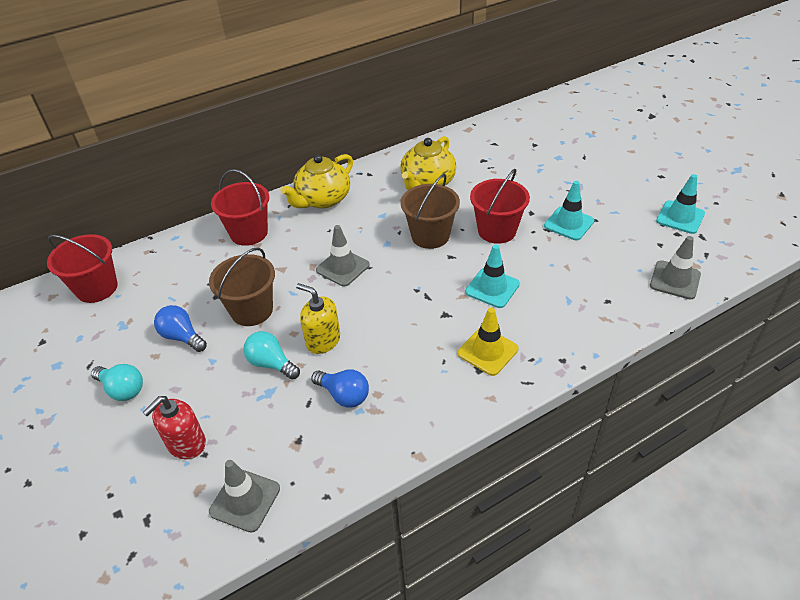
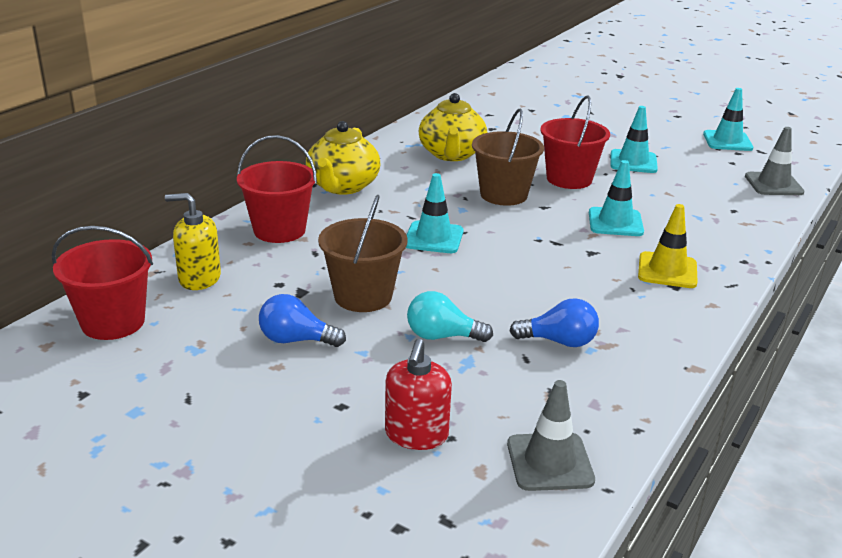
camera: 30 degrees left, 15 degrees down
(122, 389) = (267, 409): turquoise light bulb -> none
(323, 340) = (481, 302): yellow soap dispenser -> yellow soap dispenser (199, 278)
(342, 267) = (433, 238): grey traffic cone -> turquoise traffic cone

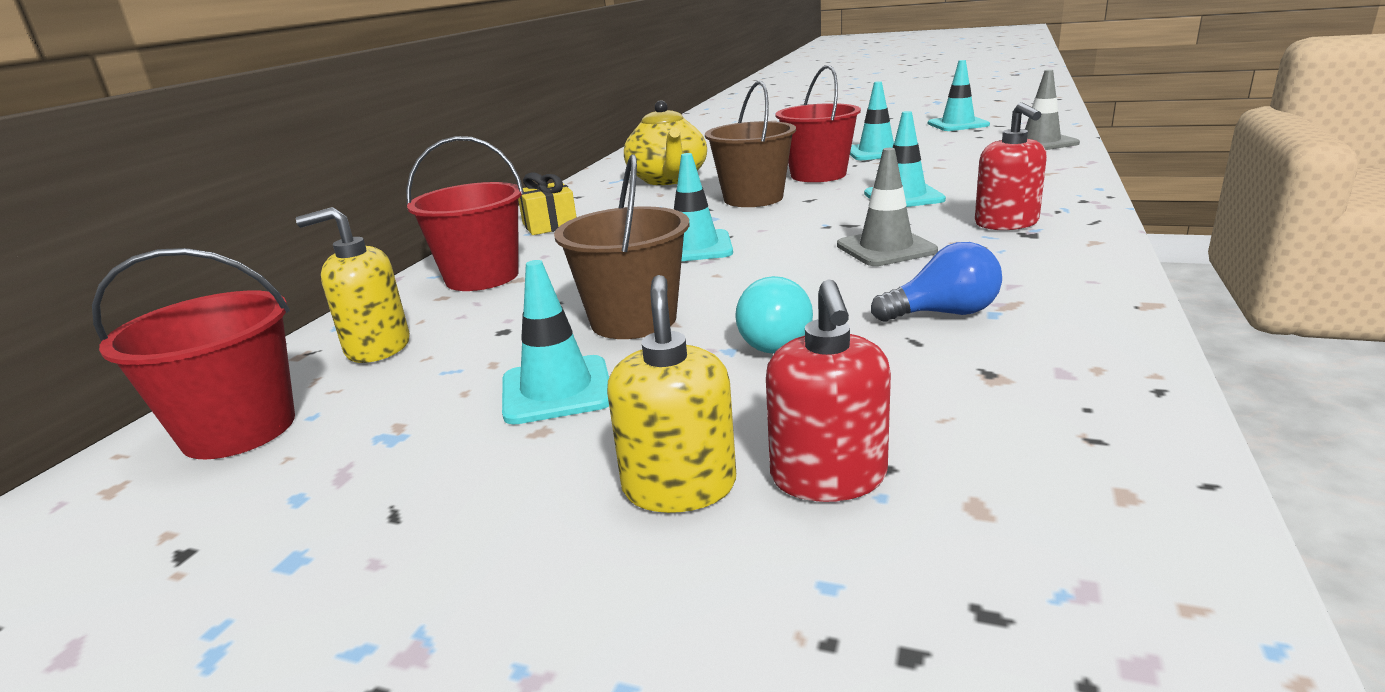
camera: 10 degrees left, 5 degrees down
(296, 340) = (557, 390): blue light bulb -> turquoise traffic cone
(337, 420) = (679, 486): none -> yellow soap dispenser
(342, 186) = (549, 225): yellow teapot -> yellow gift
(442, 336) = (776, 341): turquoise light bulb -> turquoise light bulb turned 75 degrees counterclockwise
(549, 462) = (1077, 466): grey traffic cone -> grey traffic cone (886, 248)
(667, 270) = (1006, 223): yellow traffic cone -> red soap dispenser

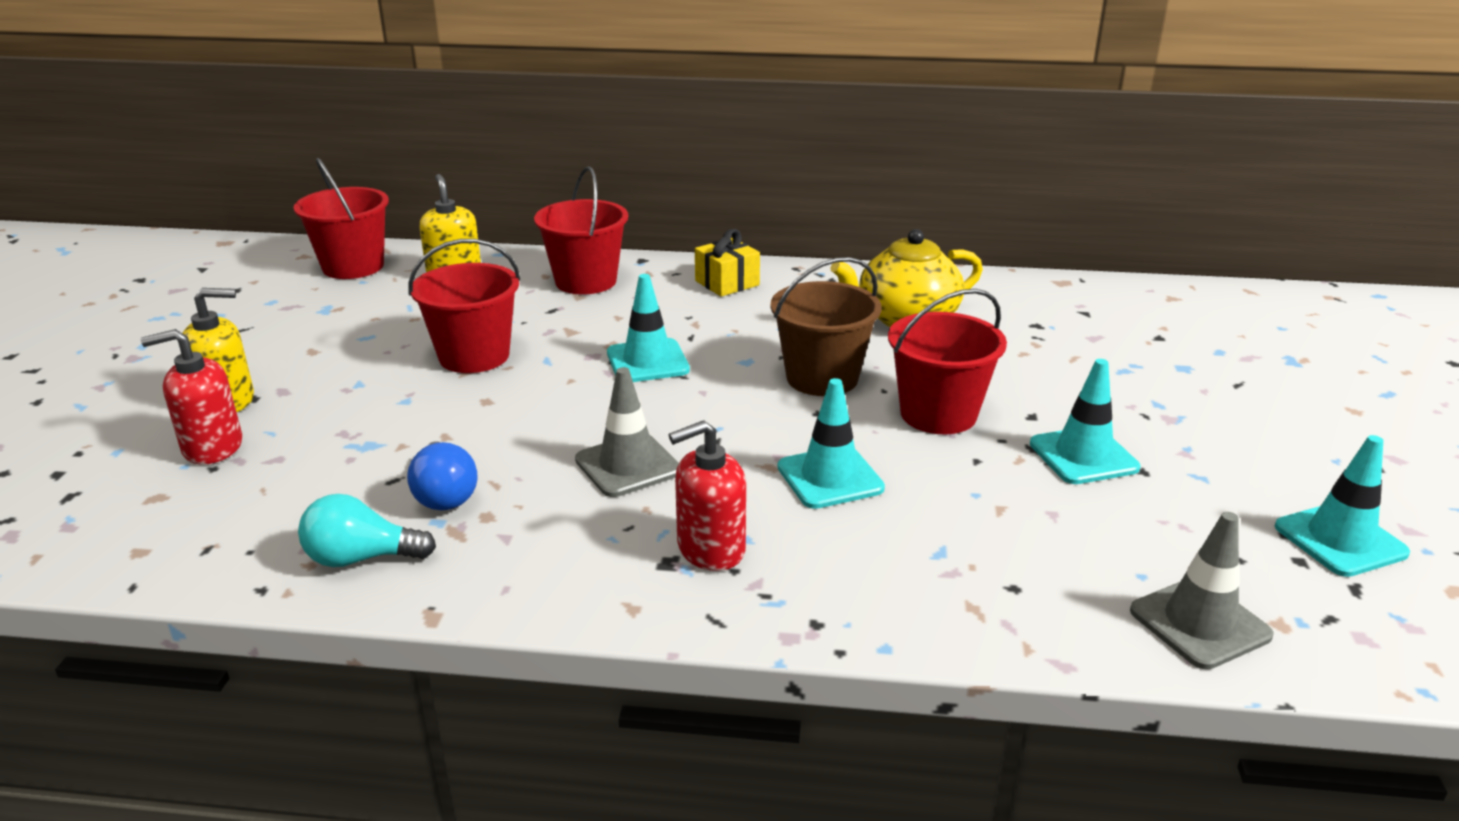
camera: 75 degrees right, 5 degrees up
(557, 390) = (364, 346): turquoise traffic cone -> none
(633, 320) = (474, 356): brown bucket -> red bucket
(776, 341) = (414, 418): turquoise light bulb -> turquoise light bulb (361, 558)

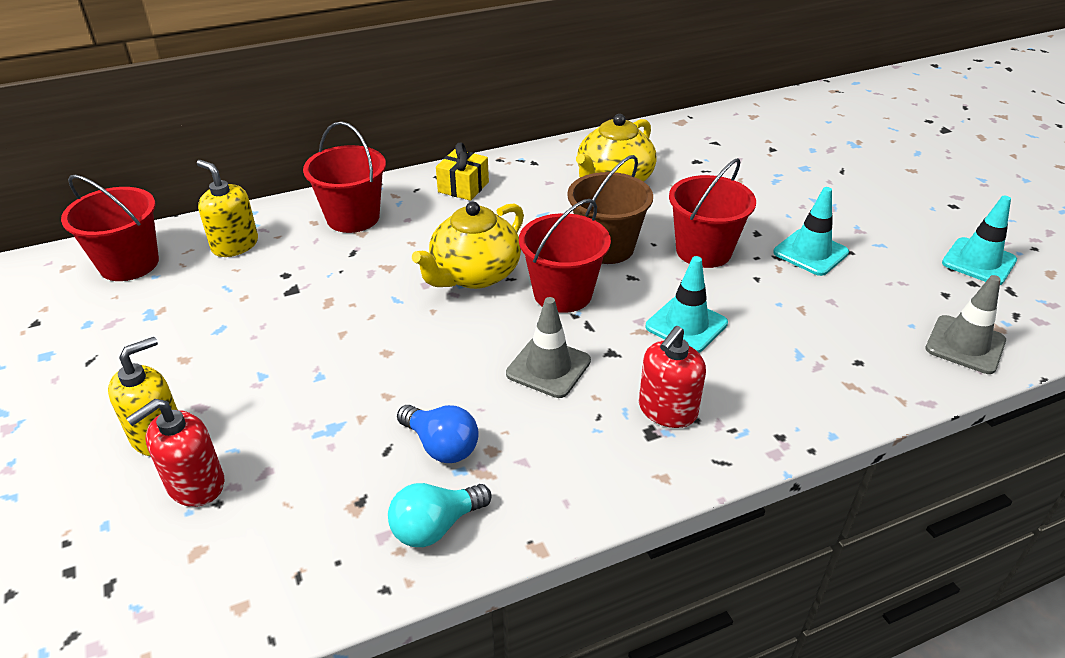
camera: 30 degrees left, 10 degrees up
(474, 356) = (334, 316): red bucket -> red bucket (562, 293)
(647, 361) = (474, 275): turquoise traffic cone -> yellow teapot

